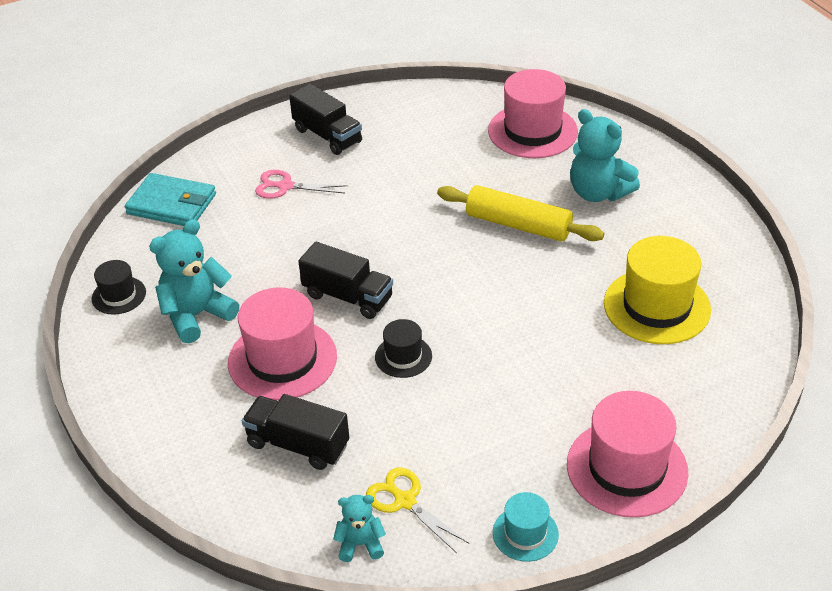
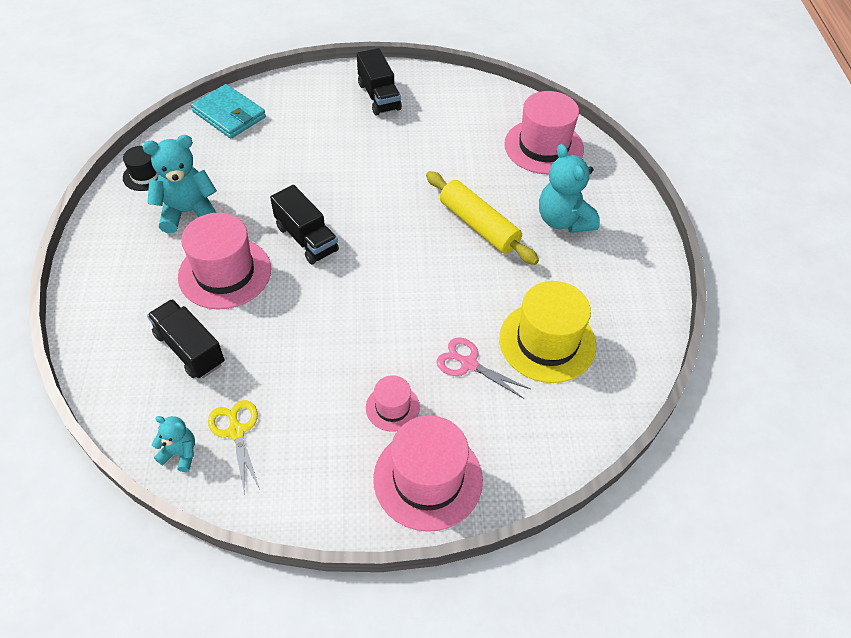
camera: 20 degrees right, 10 degrees up
(285, 186) = (320, 128): pink scissors -> pink scissors (468, 364)
(403, 356) = (315, 306): black hat -> none
(525, 533) = (309, 501): turquoise hat -> none
(548, 419) = (392, 407): none -> pink hat

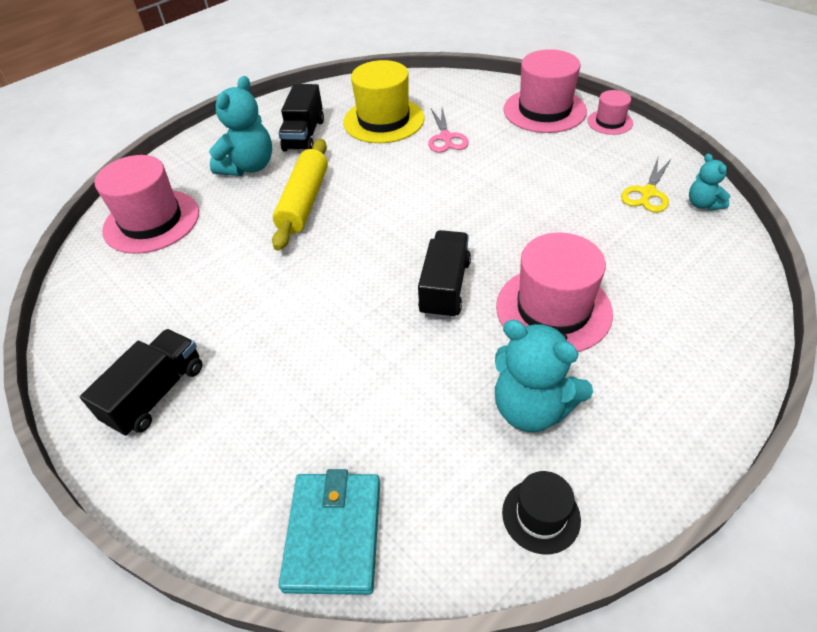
camera: 125 degrees left, 5 degrees down
(189, 349) = (643, 266): black truck -> black truck (304, 135)
(392, 407) = (523, 146): pink hat -> pink hat (610, 122)

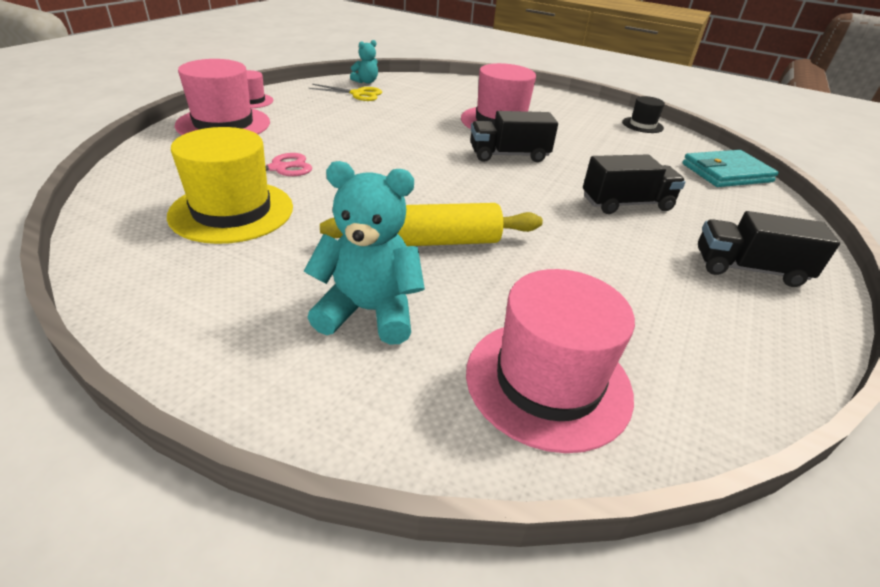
camera: 115 degrees left, 10 degrees down
(304, 135) = (270, 273): black truck -> black truck (626, 204)
(531, 408) = (583, 127): turquoise teddy bear -> none

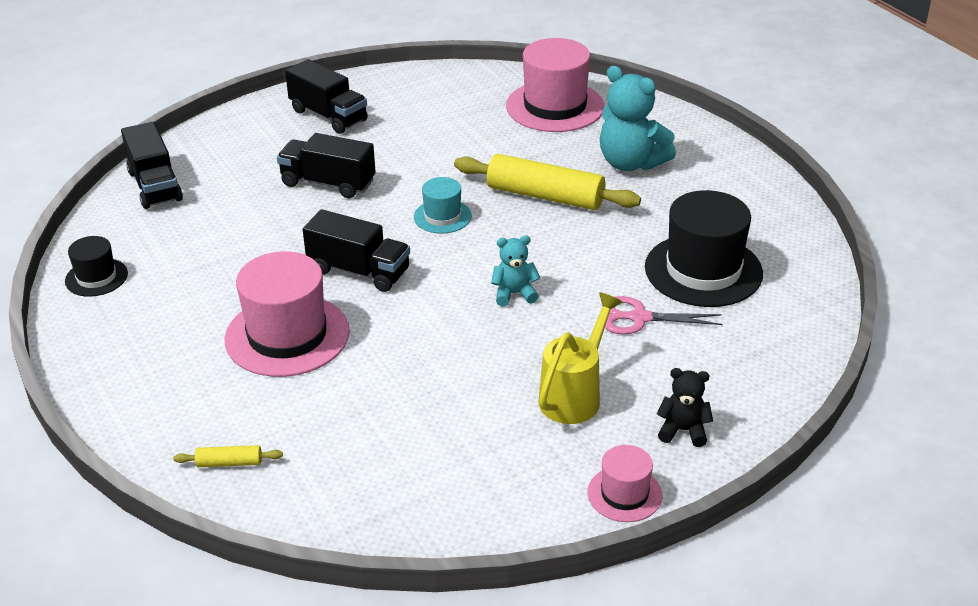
camera: 145 degrees left, 0 degrees up
(223, 124) = (683, 430): pink hat -> black teddy bear
(232, 211) = (703, 270): yellow hat -> black hat
(303, 126) = (574, 396): none -> yellow watering can
(358, 94) = (434, 473): yellow scissors -> none
(366, 82) = (385, 519): turquoise teddy bear -> turquoise teddy bear (514, 294)
(456, 85) = (229, 463): none -> yellow rolling pin
(502, 201) = (442, 216): none -> turquoise hat
(726, 173) = (155, 186): turquoise wallet -> black truck

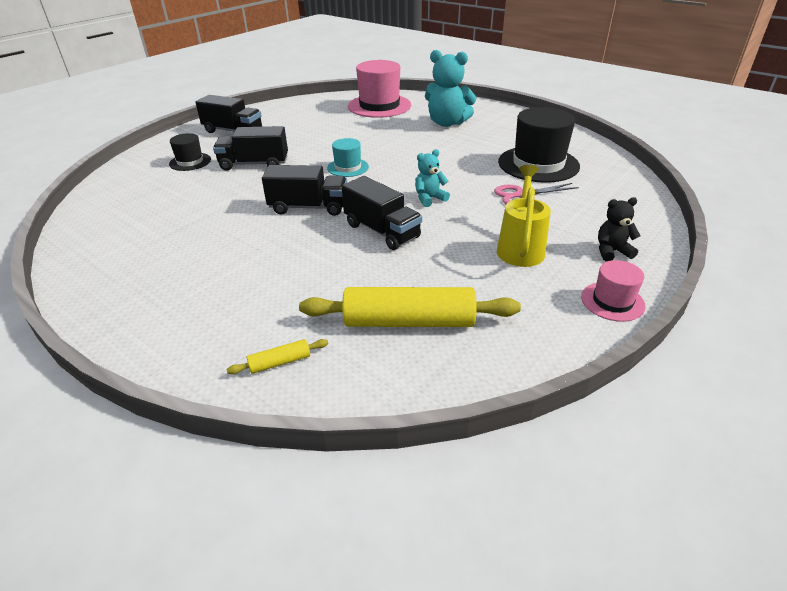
camera: 20 degrees left, 0 degrees up
(96, 277) = (91, 252): black hat -> black hat (190, 162)
(155, 186) = (119, 187): black truck -> black truck (382, 231)
(287, 335) = (277, 257): pink hat -> none
(545, 196) = (408, 146): yellow rolling pin -> yellow rolling pin (409, 321)

